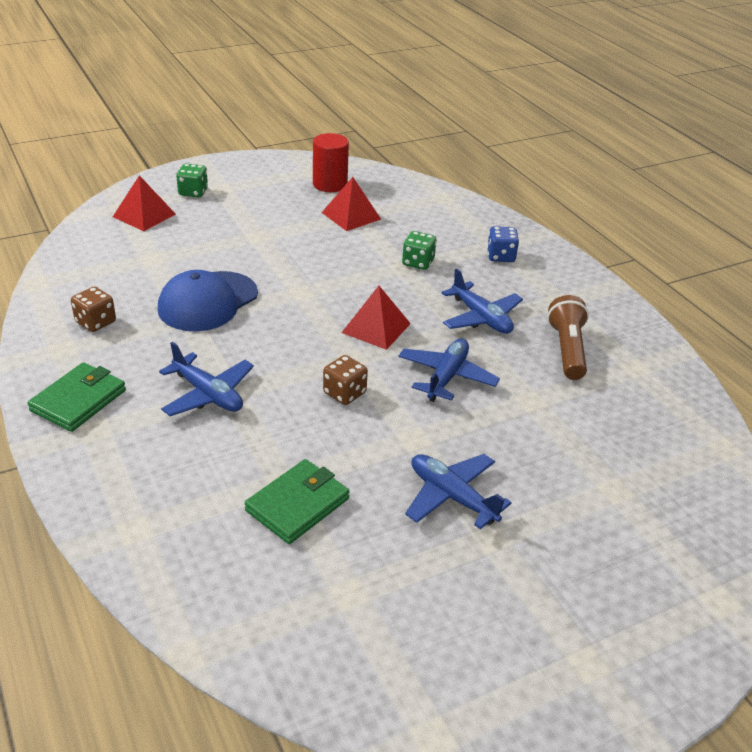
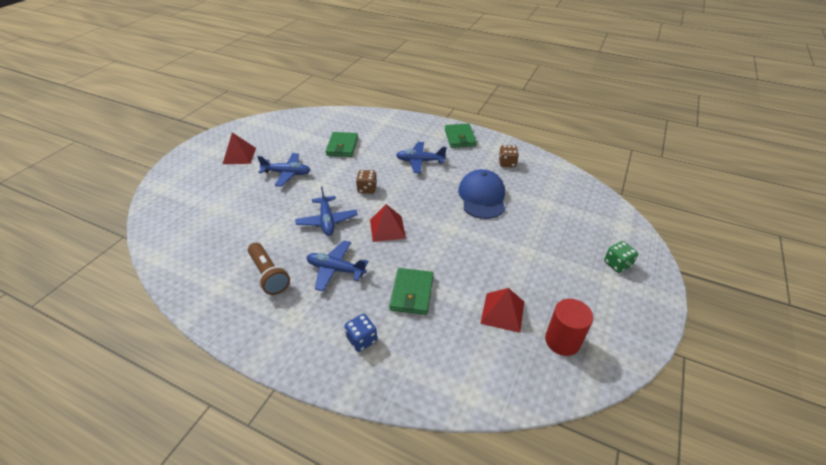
camera: 145 degrees right, 5 degrees up
(144, 215) = (602, 227): red pyramid -> red pyramid (239, 156)
(418, 262) = (412, 293): green dice -> green wallet

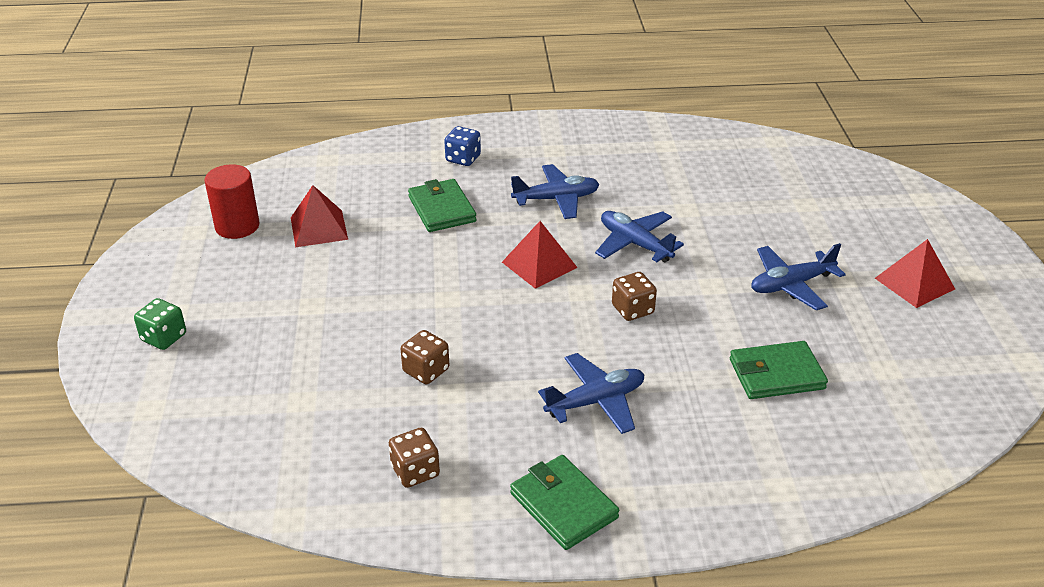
camera: 150 degrees right, 5 degrees down
(269, 275) = (626, 169): brown flashlight -> none
(342, 146) = (776, 374): green wallet -> green wallet turned 75 degrees counterclockwise
(482, 197) = (426, 371): blue cap -> brown dice

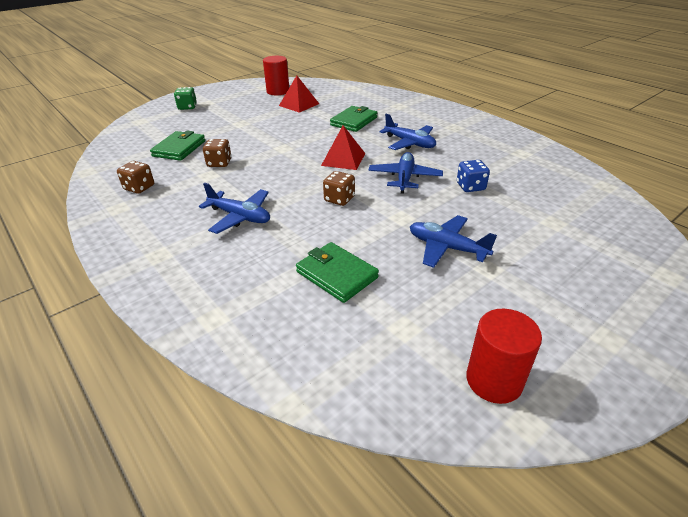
camera: 55 degrees right, 0 degrees up
(463, 158) = (404, 111): blue dice -> blue dice (470, 187)
(563, 505) = (139, 238): green wallet -> green wallet (179, 148)
(914, 283) = (539, 308): red pyramid -> none
(977, 353) = (494, 380): none -> red cylinder

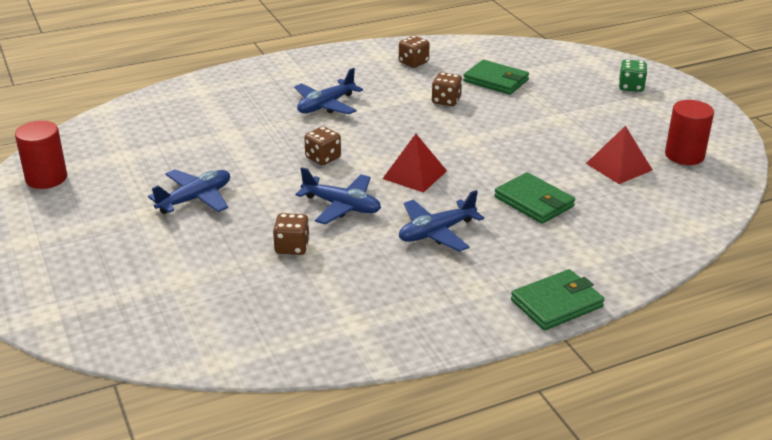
camera: 105 degrees right, 5 degrees down
(336, 275) = (205, 139): green wallet -> green wallet (556, 303)
(470, 187) = (292, 247): blue dice -> brown dice

